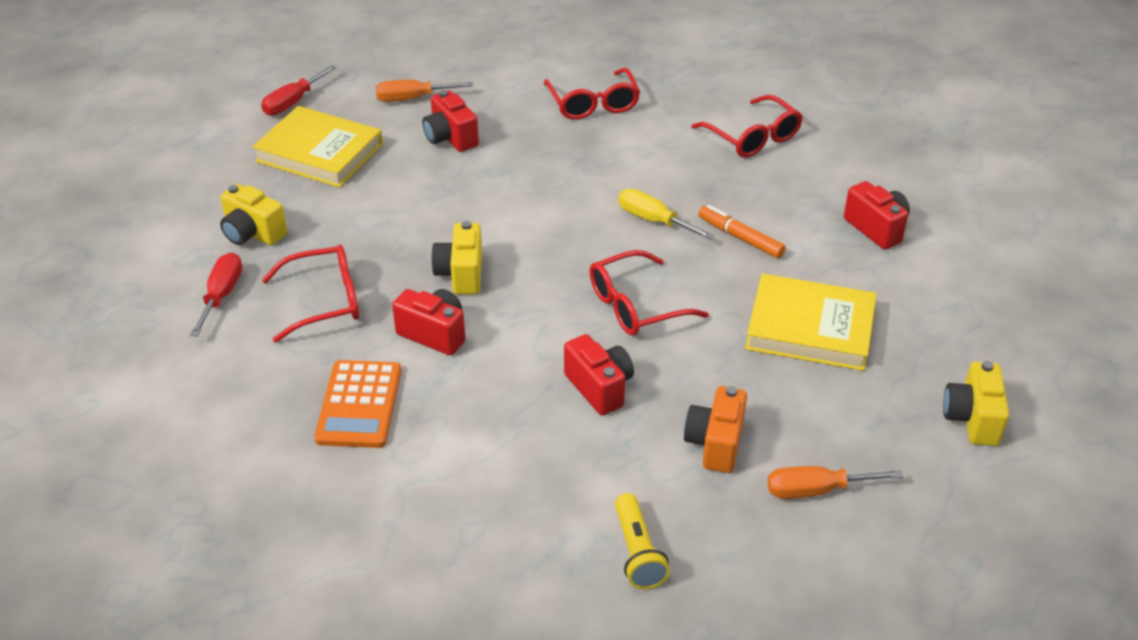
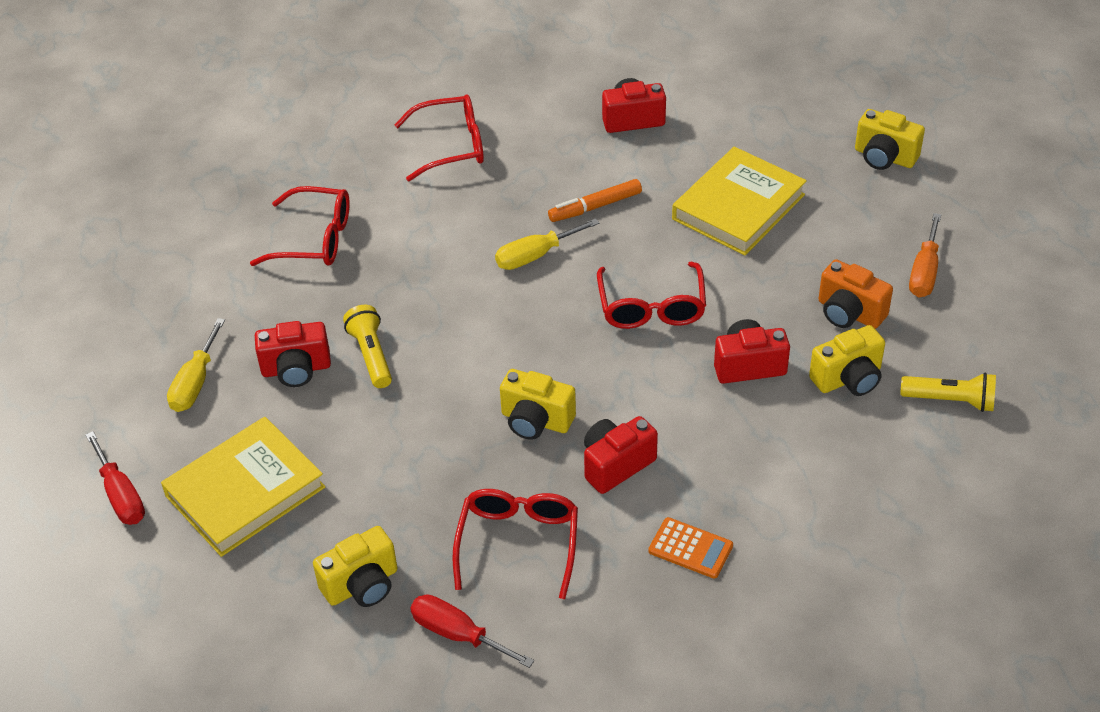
camera: 65 degrees left, 5 degrees up
(359, 405) = (690, 548): orange calculator -> orange calculator, size x0.64
(412, 98) = (195, 383): orange screwdriver -> yellow screwdriver
(485, 168) = (371, 355): none -> yellow flashlight
(623, 464) = (848, 378): none -> yellow camera

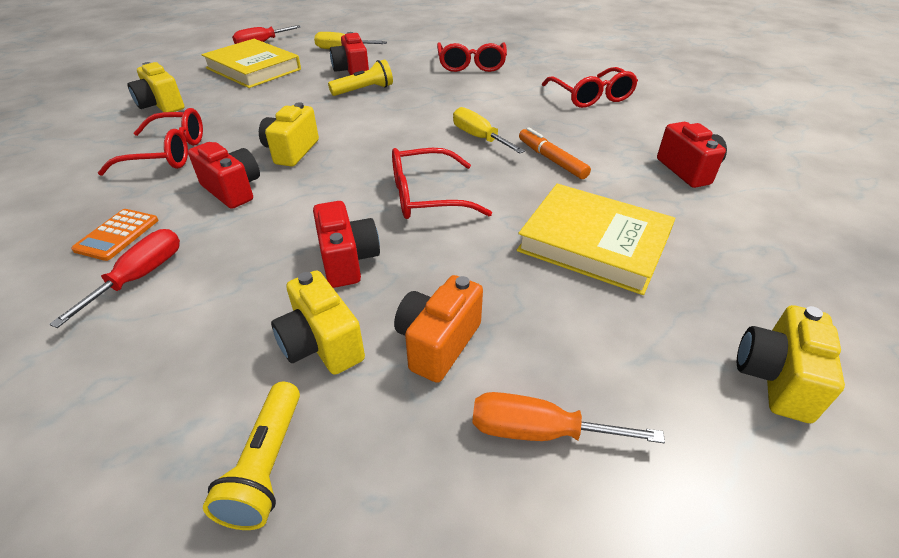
camera: 80 degrees right, 5 degrees down
(458, 634) = (97, 139): red screwdriver -> red screwdriver (140, 277)

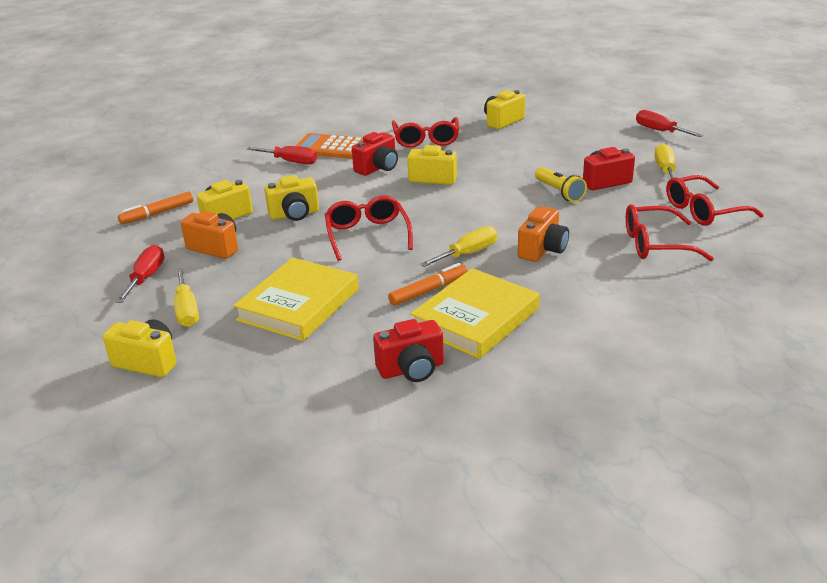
camera: 90 degrees right, 10 degrees down
(117, 235) = (330, 147): orange calculator -> orange calculator, size x1.57
(253, 69) = (591, 139): yellow book -> yellow book (475, 319)
(267, 466) = (157, 213): yellow flashlight -> orange marker
(348, 260) = (294, 214): red camera -> yellow camera
(475, 104) = (542, 250): none -> orange camera
(539, 431) = (146, 278): orange screwdriver -> red screwdriver
(591, 97) = (587, 323): red glasses -> red glasses (703, 211)
(631, 352) = (187, 310): none -> yellow screwdriver

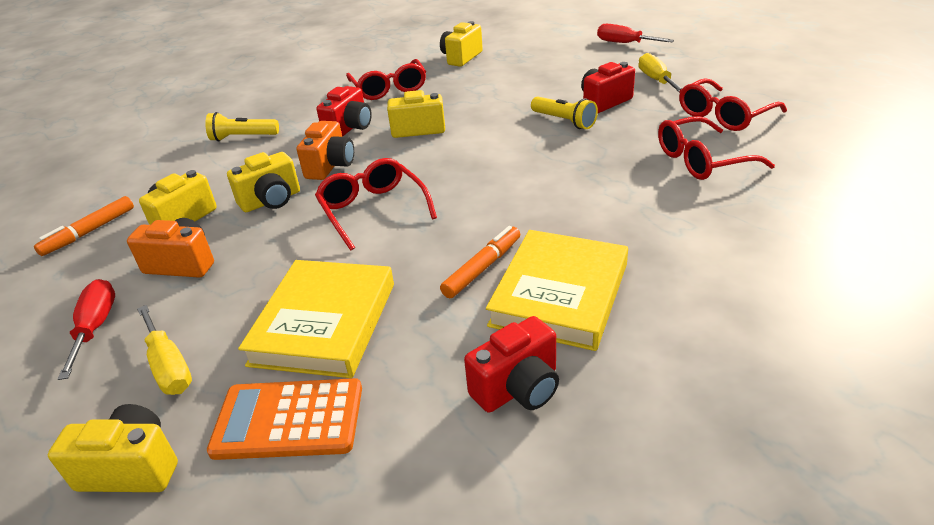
camera: 15 degrees left, 5 degrees up
(290, 162) = (242, 137): red screwdriver -> yellow flashlight
(330, 147) = (283, 114): orange calculator -> orange calculator (288, 419)
(468, 253) = (504, 211): yellow screwdriver -> none
(542, 250) = (586, 190): orange camera -> orange camera (330, 166)

